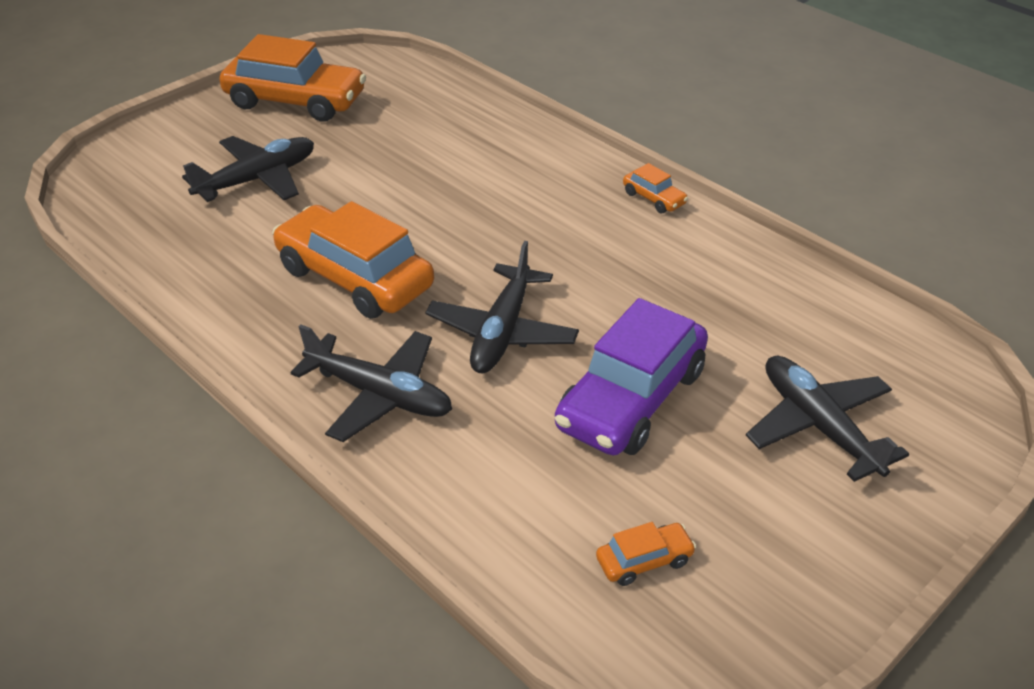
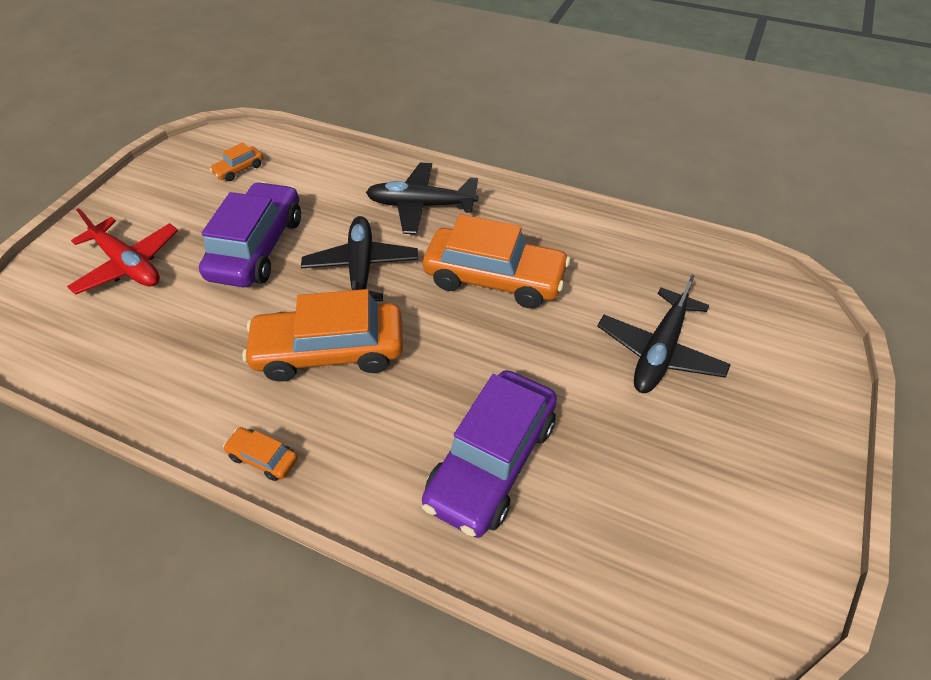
camera: 160 degrees right, 10 degrees up
(295, 101) = (740, 488): orange car -> orange car (330, 351)
(462, 153) = (492, 461): none -> purple car
(818, 425) = (129, 265): black plane -> red plane

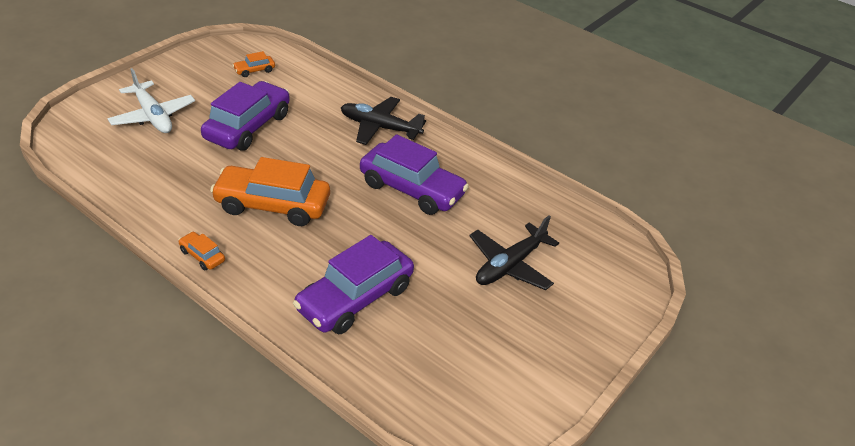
camera: 10 degrees right, 10 degrees down
(129, 265) = (153, 116): red plane -> white plane
(361, 268) = (317, 158): black plane -> none
(494, 278) = (412, 189): orange car -> purple car

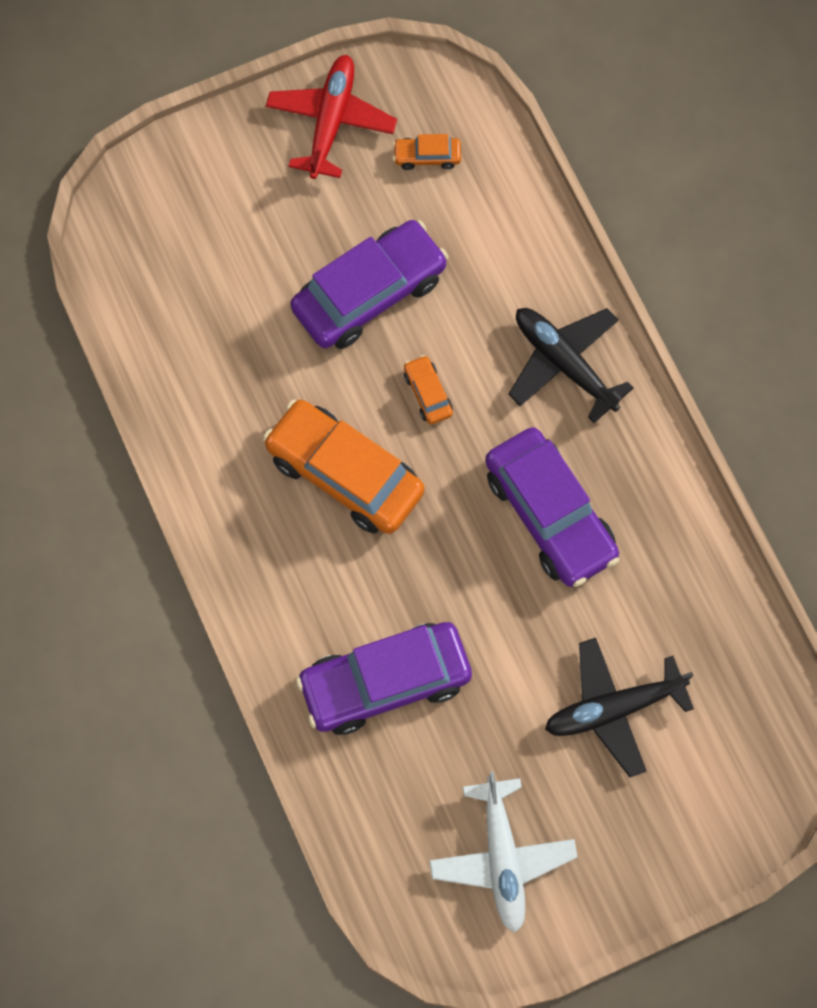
camera: 30 degrees right, 30 degrees up
(153, 116) = (242, 221): white plane -> white plane (502, 858)
(191, 69) = (331, 121): none -> red plane
(202, 256) = (223, 534): orange car -> orange car (427, 393)

